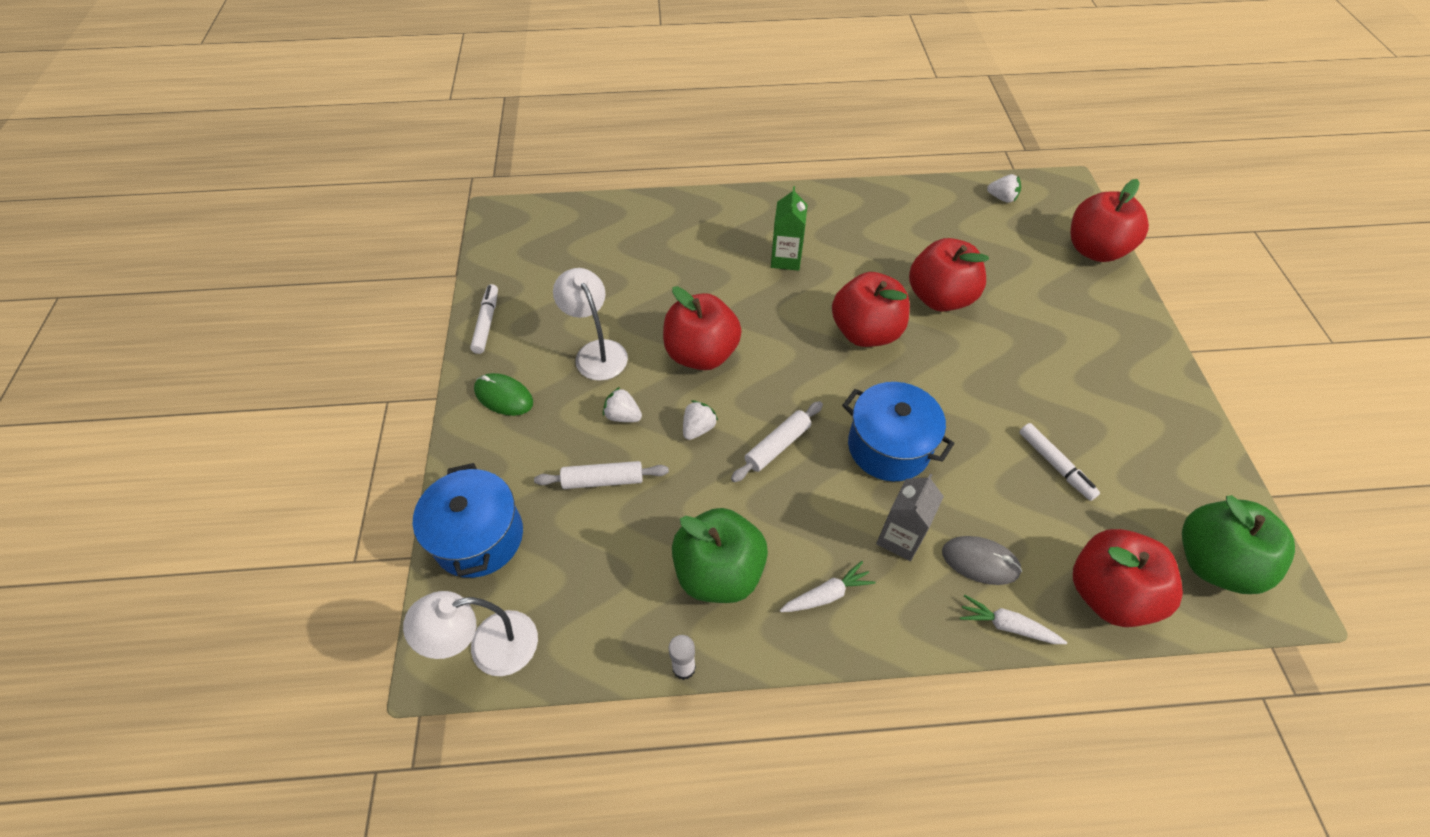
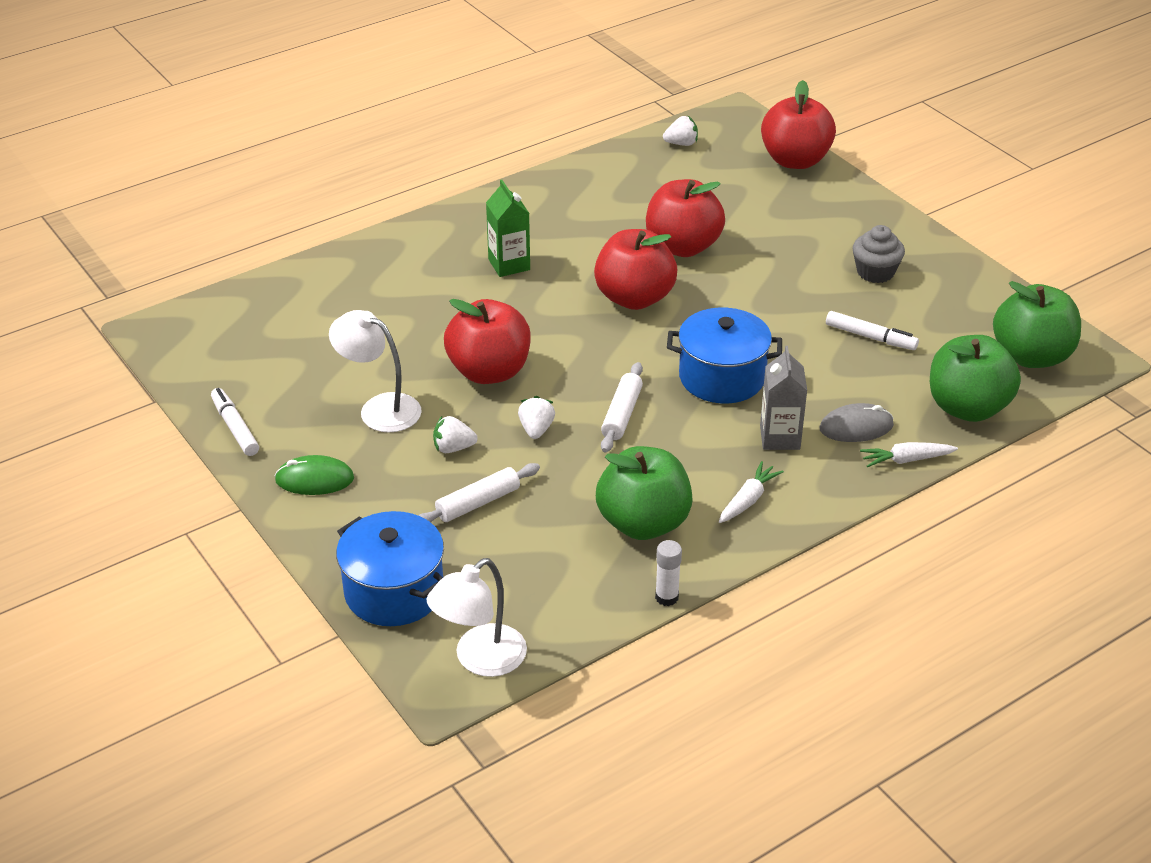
camera: 30 degrees left, 15 degrees down
(1102, 395) = (875, 272): none -> grey cupcake
(1107, 593) = (967, 408): red apple -> green apple

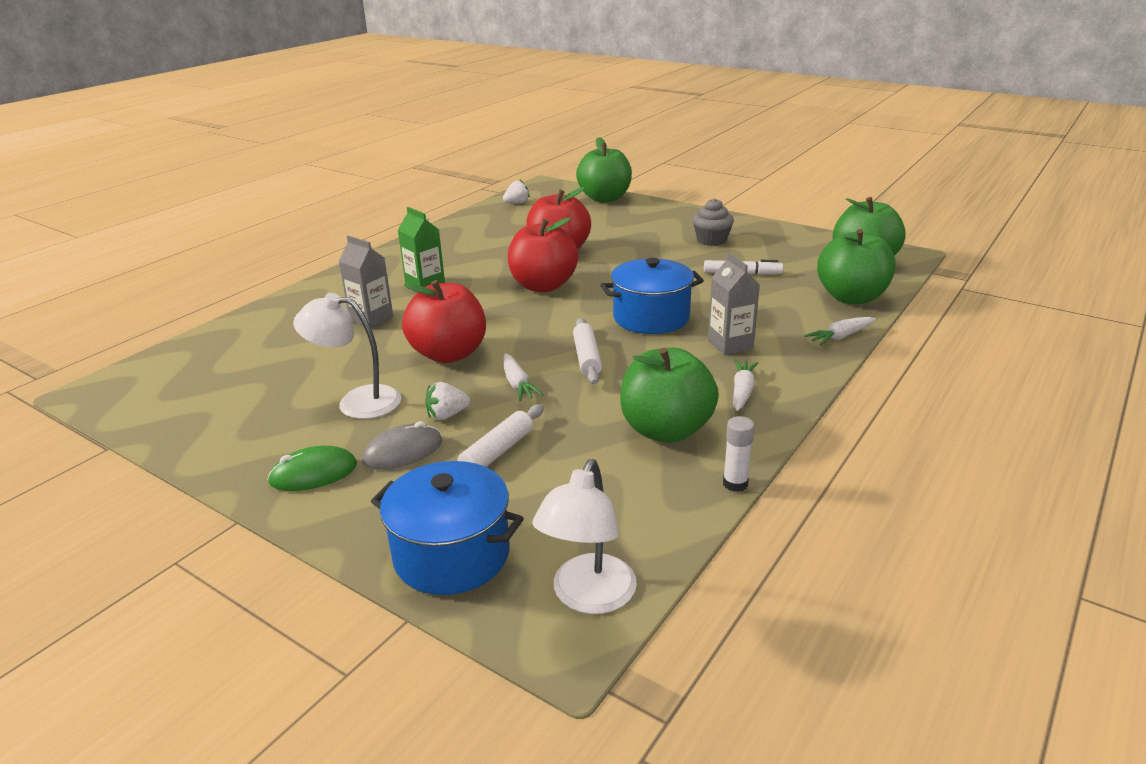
camera: 20 degrees left, 10 degrees down
(235, 427) = (207, 450): white marker -> none
(434, 301) = (371, 319): none -> grey carton
(536, 429) = (518, 384): white strawberry -> white carrot
(795, 160) = (605, 198): red apple -> green apple
(856, 427) = (783, 325): grey mouse -> grey mouse (403, 451)

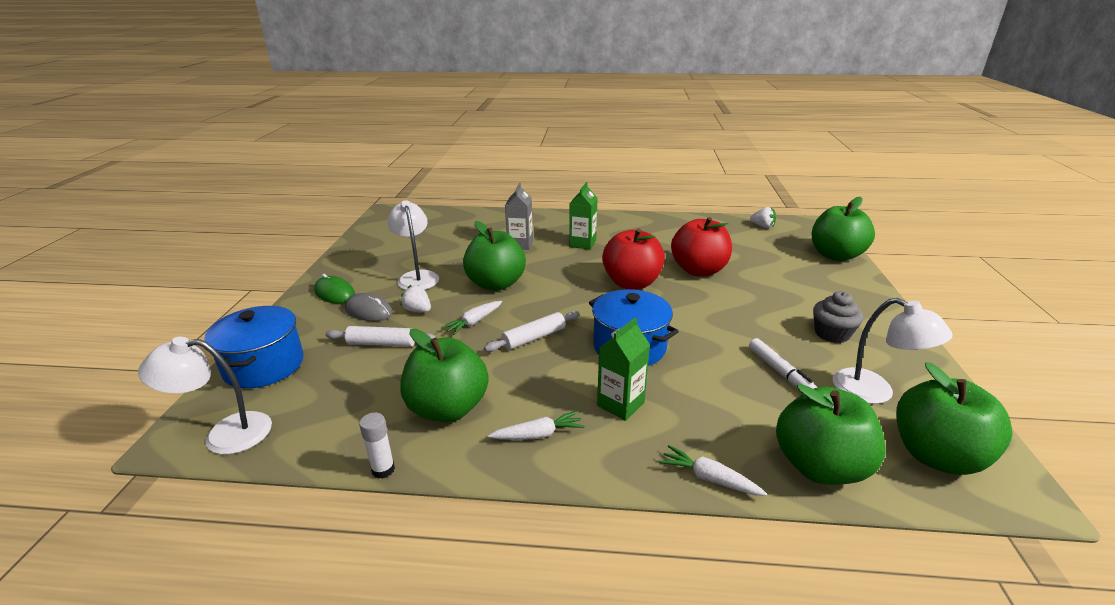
camera: 60 degrees right, 0 degrees up
(449, 354) = (496, 284): red apple -> green apple
(730, 344) = (620, 404): grey carton -> green carton
(790, 253) = (875, 392): none -> white lamp

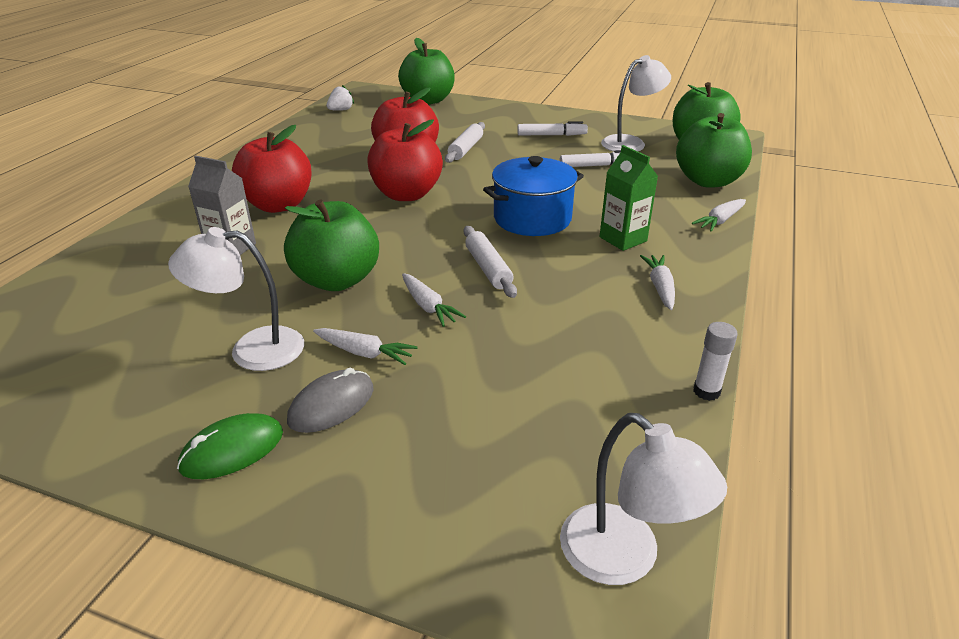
camera: 75 degrees left, 5 degrees up
(225, 434) = (624, 558): white lamp -> white lamp turned 45 degrees counterclockwise
(264, 366) = (444, 531): blue pot -> none
(382, 343) = (441, 391): white rolling pin -> white rolling pin (466, 149)
(418, 310) = (365, 353): white strawberry -> white carrot
(448, 408) = (607, 340): green apple -> none
(582, 243) = (278, 205): green carton -> red apple
(832, 334) = (551, 135): grey cupcake -> white marker

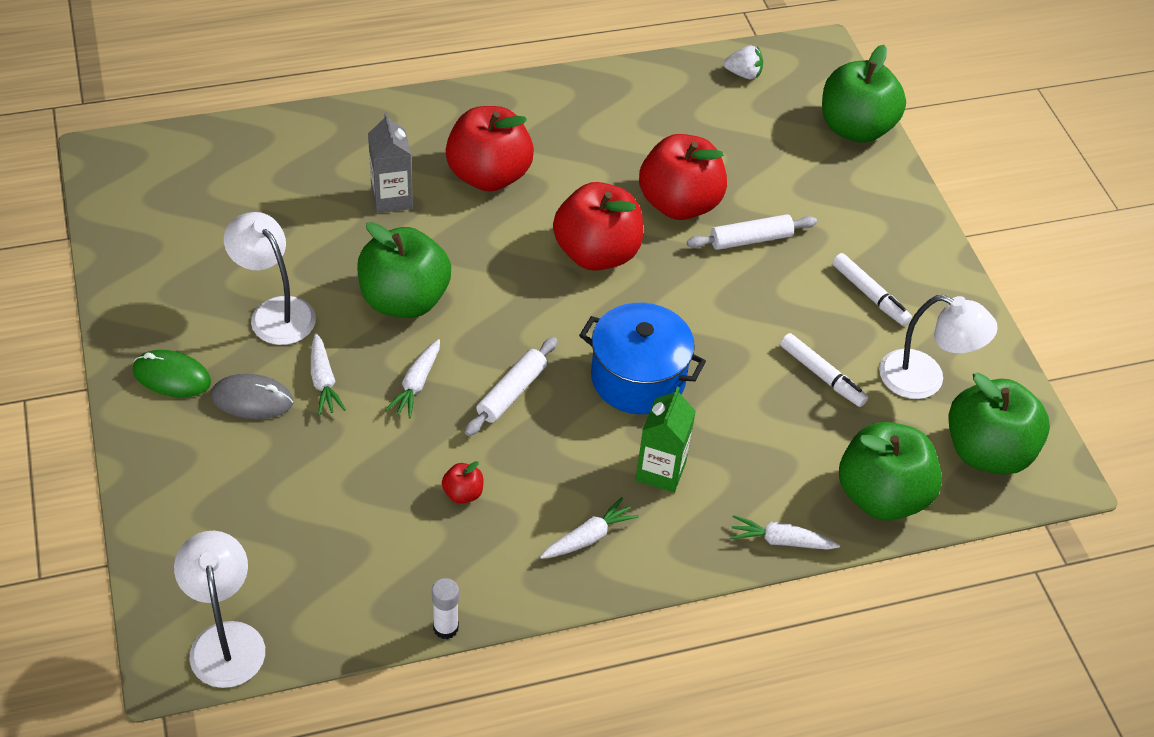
camera: 50 degrees right, 15 degrees up
(565, 327) = (463, 493): none -> red apple
(624, 558) = (225, 639): white lamp -> white lamp turned 150 degrees clockwise

